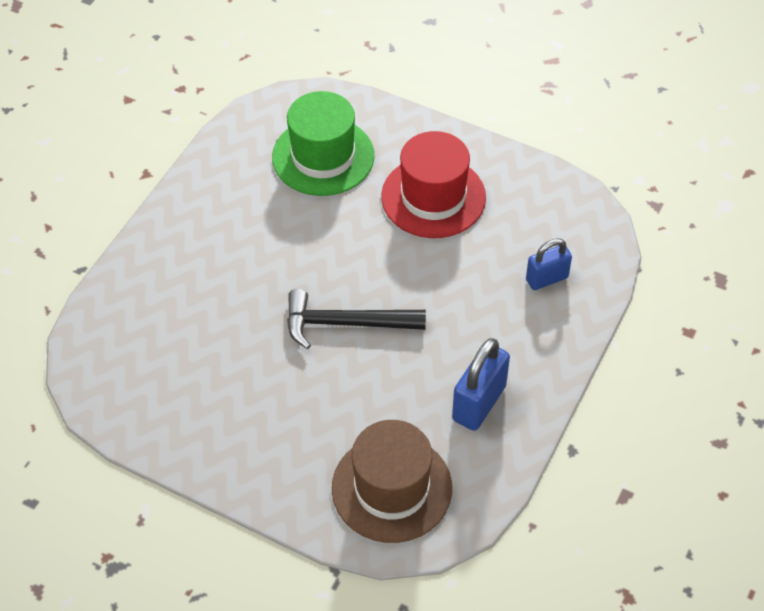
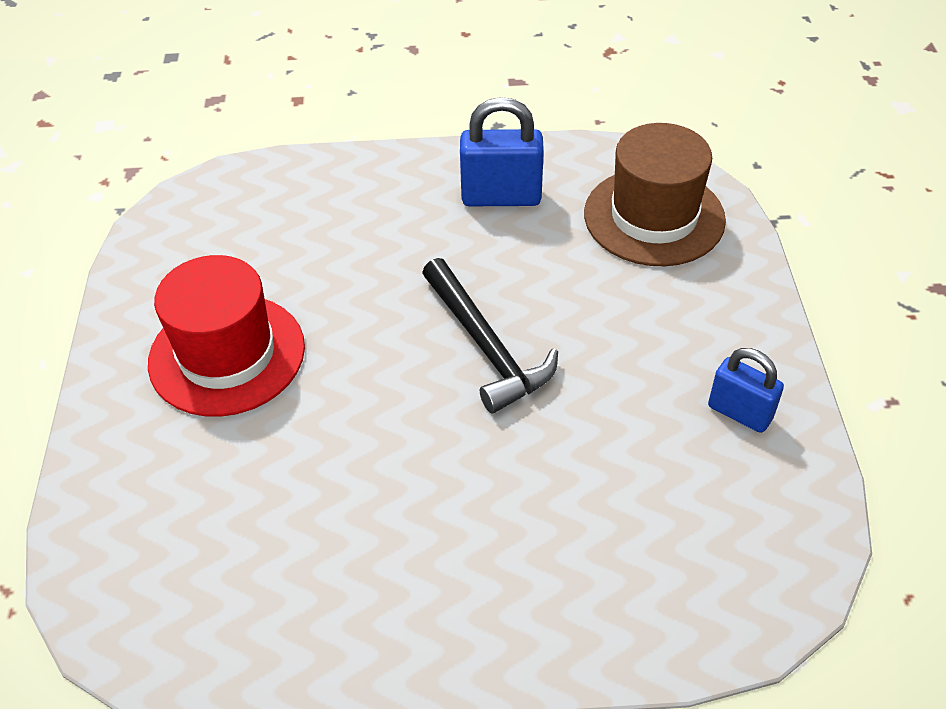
camera: 120 degrees left, 5 degrees down
(323, 156) = (214, 513): green hat -> none
(546, 279) = (297, 209): blue padlock -> blue padlock (739, 413)

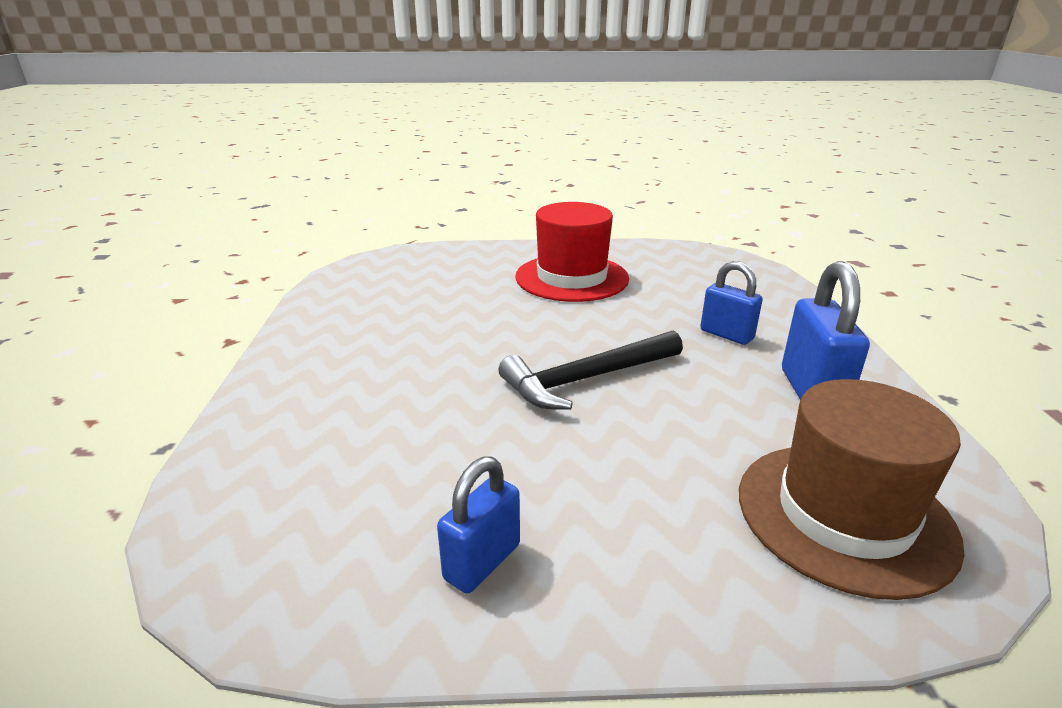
camera: 90 degrees right, 20 degrees down
(395, 232) = (726, 334): none -> blue padlock

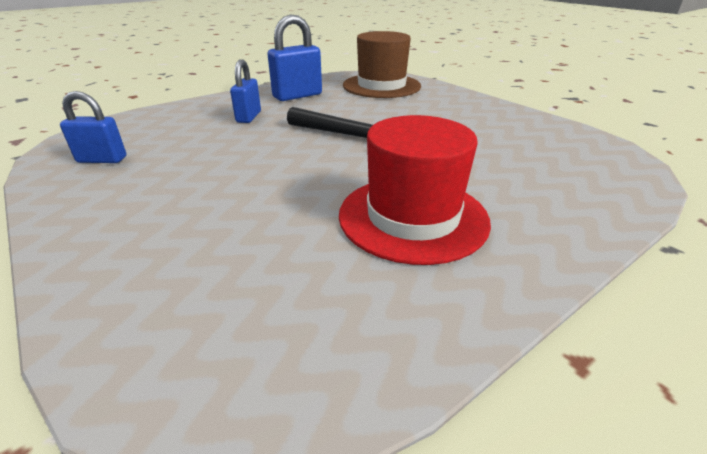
camera: 125 degrees left, 5 degrees up
(482, 562) = (509, 122): blue padlock -> blue padlock (102, 160)
(572, 278) = (174, 188): red hat -> red hat (413, 217)

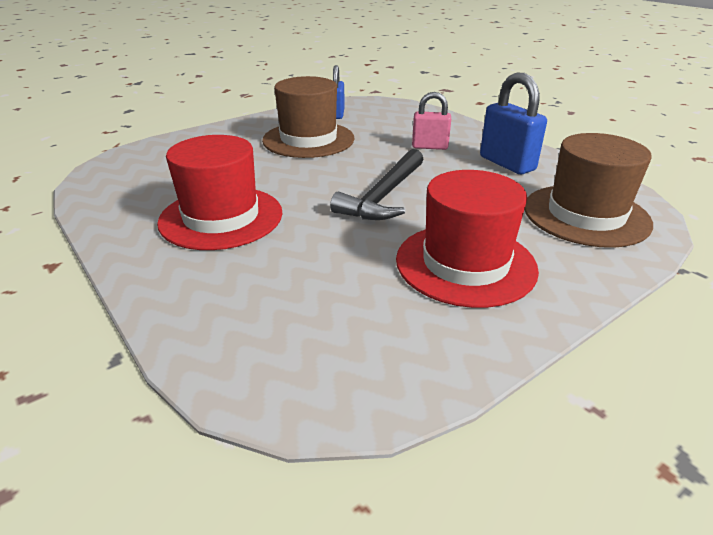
camera: 90 degrees right, 0 degrees up
(188, 175) = (308, 139): none -> brown hat
(248, 117) = (429, 147): blue padlock -> pink padlock
(454, 117) = (465, 264): none -> red hat

